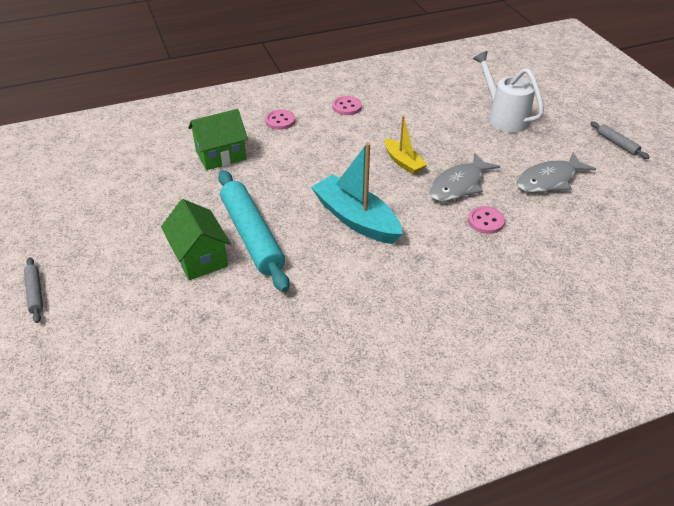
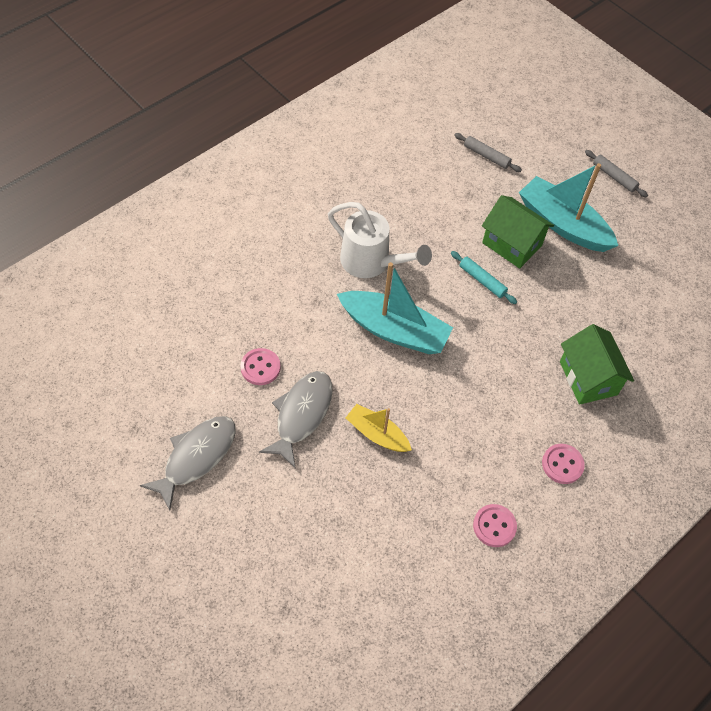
camera: 155 degrees right, 15 degrees up
(135, 262) = (562, 224): none -> turquoise boat
(221, 155) = (588, 378): green house -> green house turned 60 degrees counterclockwise
(252, 236) = (482, 280): turquoise rolling pin -> turquoise rolling pin, size x0.45
(503, 117) = (270, 576): white watering can -> white watering can (371, 262)
(617, 144) = (106, 565): grey rolling pin -> grey rolling pin (486, 156)

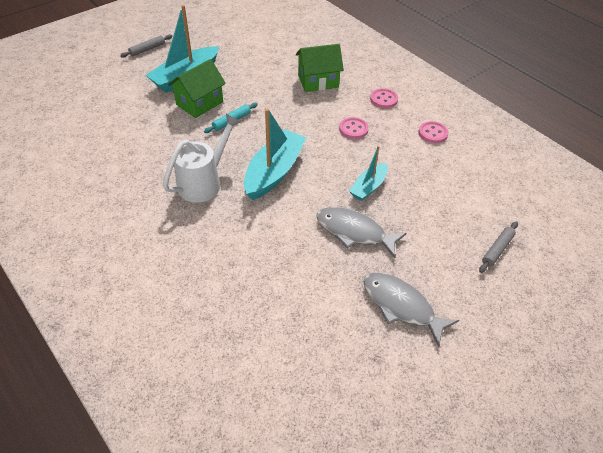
camera: 85 degrees left, 10 degrees down
(260, 367) = (308, 259): pink button -> pink button (353, 129)
(377, 434) = (368, 187): yellow boat -> turquoise boat
(486, 156) = (106, 108): grey rolling pin -> grey rolling pin (497, 250)

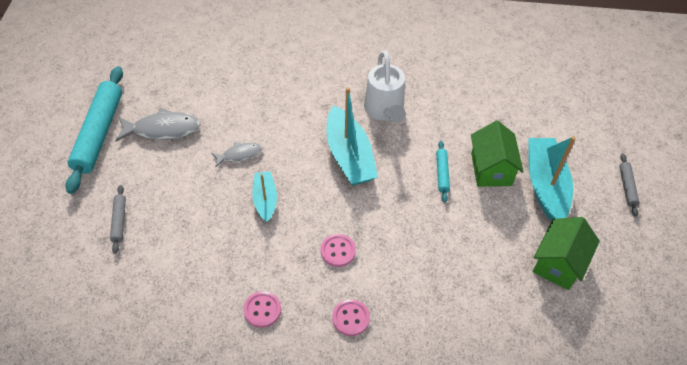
camera: 135 degrees right, 5 degrees up
(318, 81) = (437, 286): green house -> green house (558, 263)
(354, 232) = (239, 155): grey fish -> grey fish, size x0.60
(468, 351) = (99, 133): none -> turquoise rolling pin

